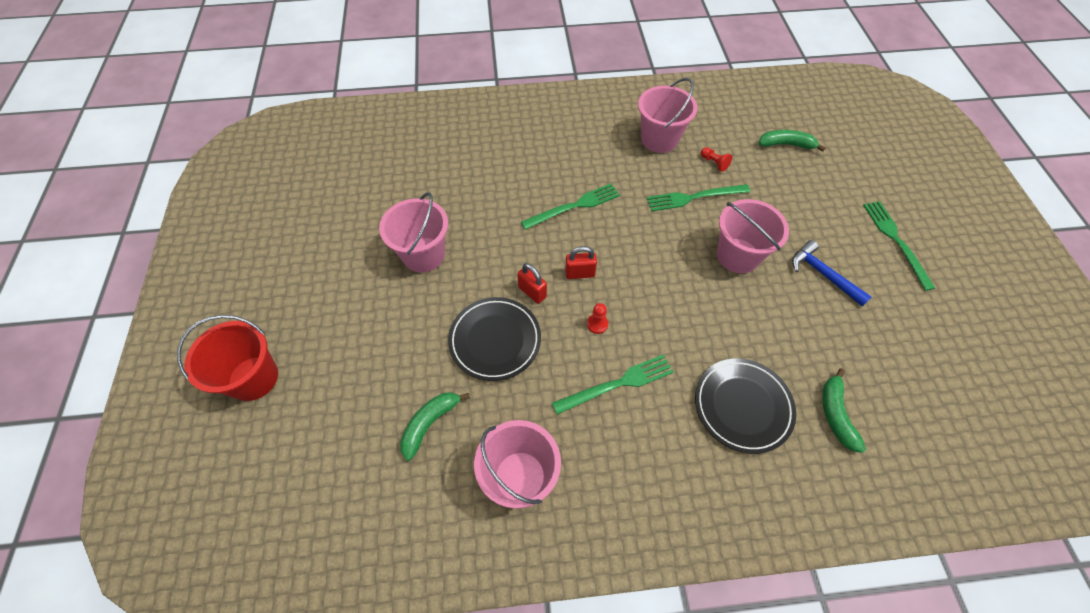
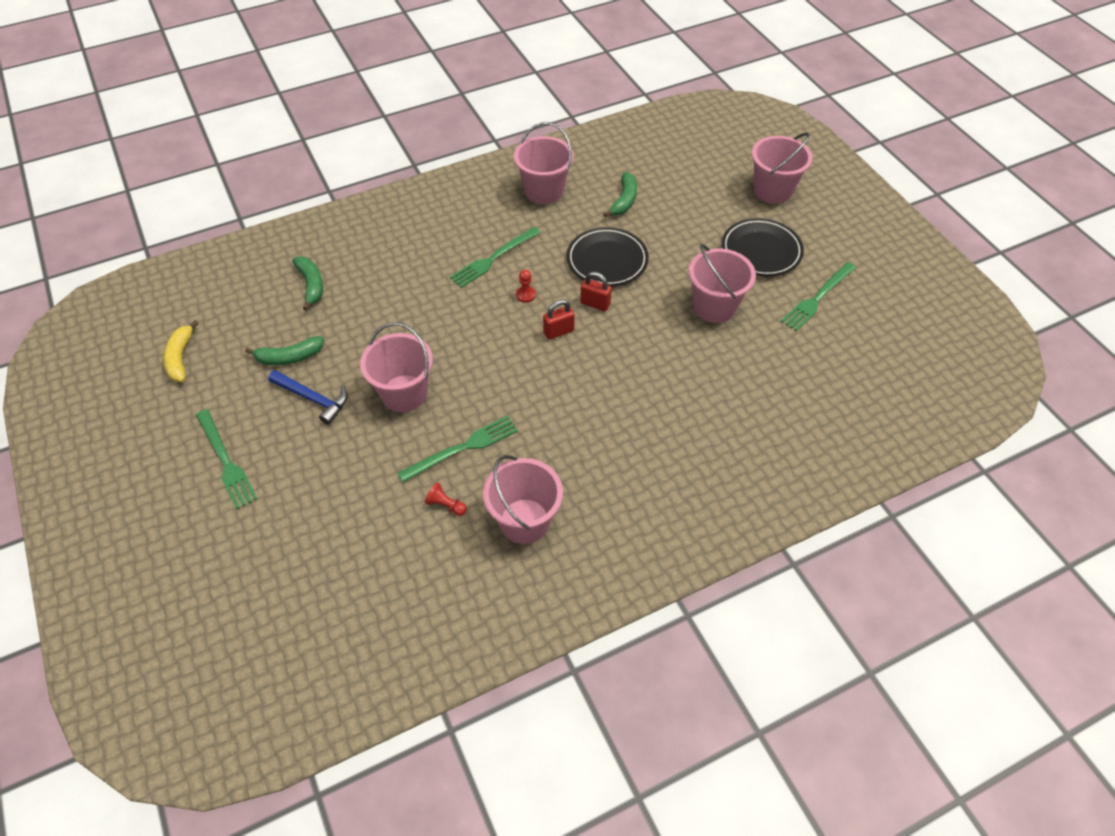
camera: 160 degrees right, 5 degrees down
(253, 378) = (772, 190): red bucket -> pink bucket
(574, 206) = (593, 397): green fork -> green fork (817, 298)
(742, 406) = (388, 270): black plate -> black plate (761, 251)
(786, 144) = (352, 566): green banana -> green banana (289, 357)
(970, 359) = (180, 358): none -> yellow banana

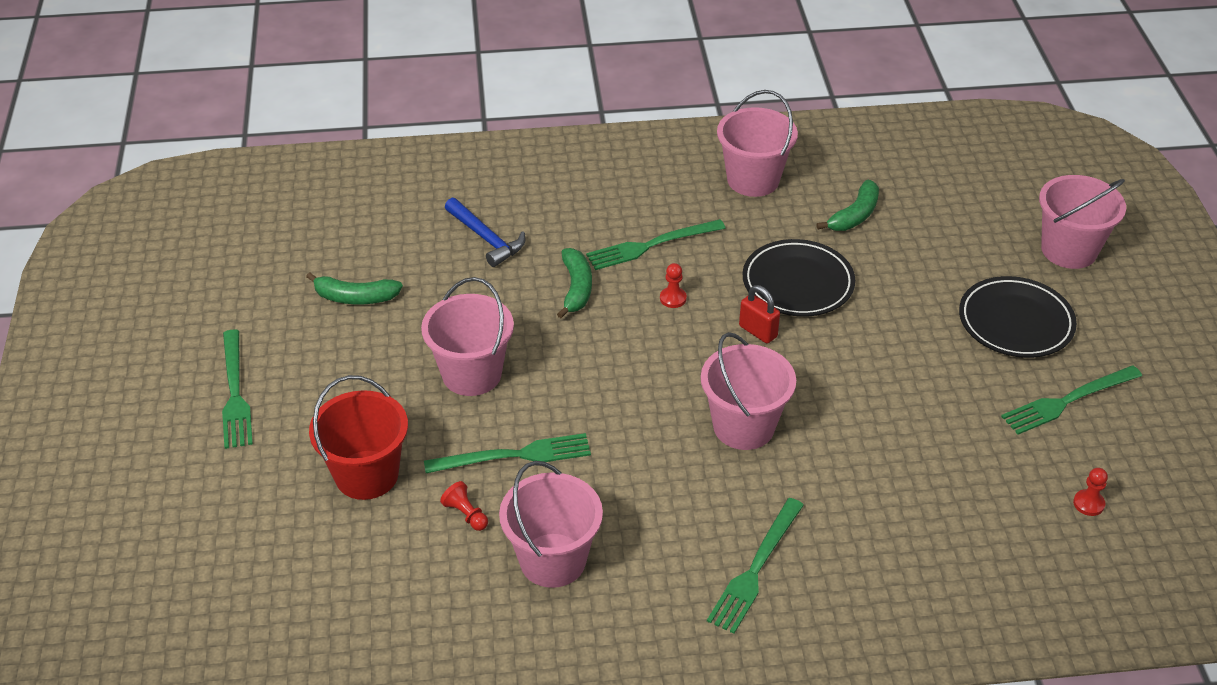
camera: 20 degrees right, 10 degrees down
(180, 358) = (233, 266): yellow banana -> none
(311, 285) = (415, 222): green banana -> green banana (576, 288)
(313, 399) = (362, 351): blue hammer -> blue hammer (486, 238)
(358, 497) = (366, 475): none -> red bucket
(558, 331) = (695, 352): red padlock -> none
(668, 482) = (755, 568): none -> green fork
(714, 307) = (917, 375): pink bucket -> pink bucket (743, 426)
(861, 367) = (1088, 504): none -> red pawn

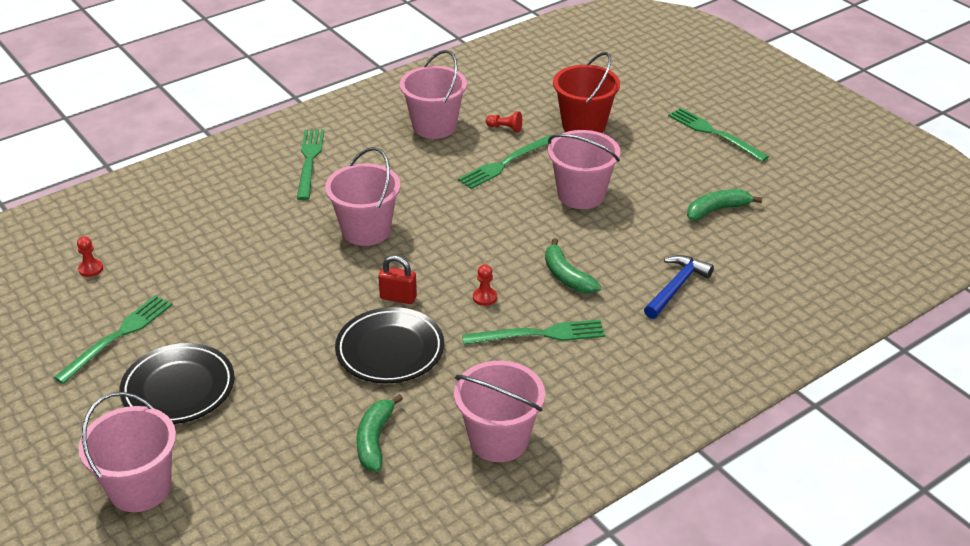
camera: 150 degrees right, 5 degrees down
(486, 238) = (676, 287): blue hammer -> blue hammer turned 105 degrees clockwise
(651, 245) = (539, 334): green fork -> green fork turned 45 degrees clockwise

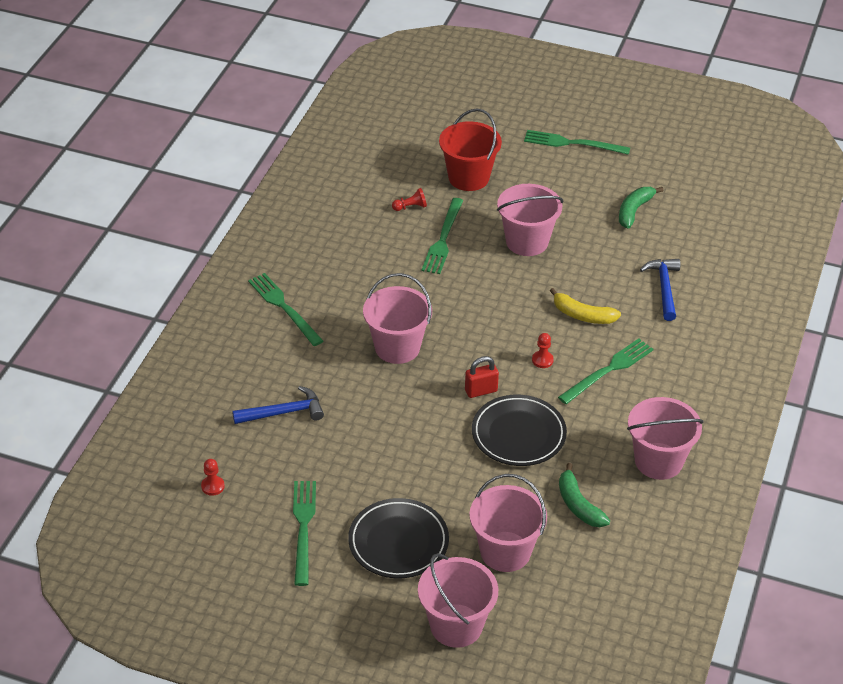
camera: 35 degrees left, 5 degrees up
(213, 239) = (284, 412): none -> blue hammer
(434, 126) = (352, 230): pink bucket -> pink bucket (505, 551)
(567, 276) = (583, 315): green banana -> yellow banana

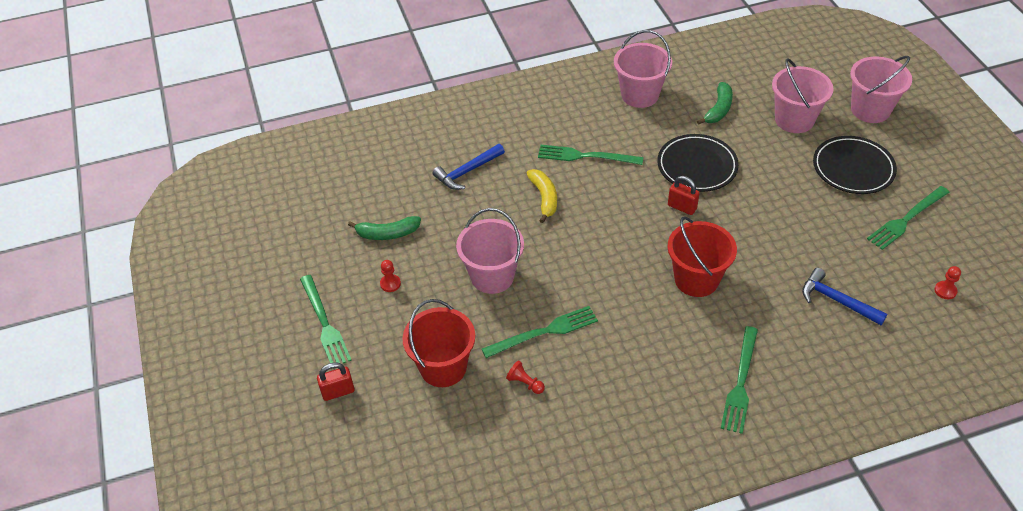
camera: 125 degrees left, 5 degrees up
(397, 347) = (696, 279): pink bucket -> red bucket
(503, 125) = (338, 392): none -> red padlock
(542, 360) = (614, 193): red pawn -> red pawn (390, 284)

